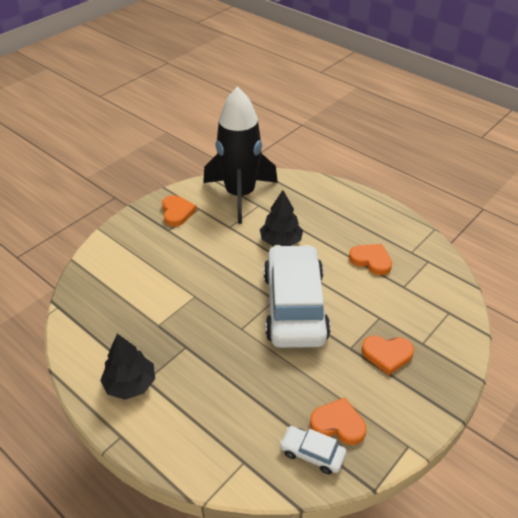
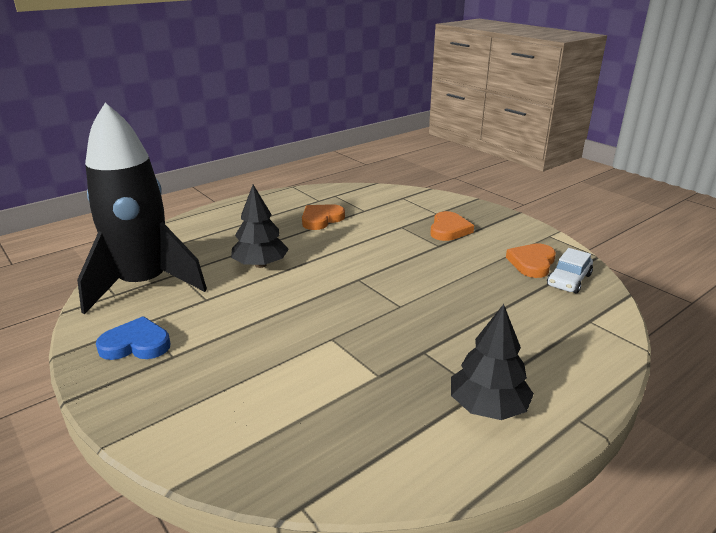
camera: 80 degrees left, 15 degrees down
(177, 212) = (136, 344): orange heart -> blue heart
(294, 306) = (373, 268): white car -> none

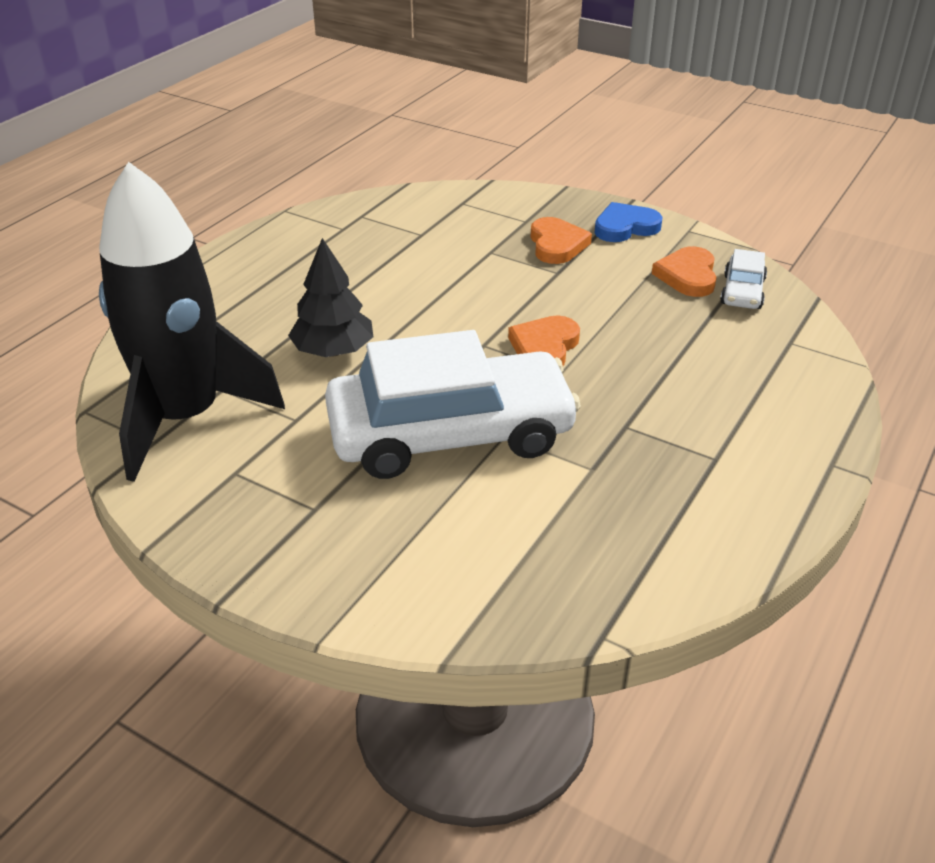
camera: 20 degrees left, 10 degrees up
(136, 344) = (250, 505): blue heart -> blue heart (625, 227)
(296, 329) = (450, 434): none -> white car
(321, 219) = (369, 261): orange heart -> orange heart (544, 347)
(488, 407) = (733, 475): black tree -> none

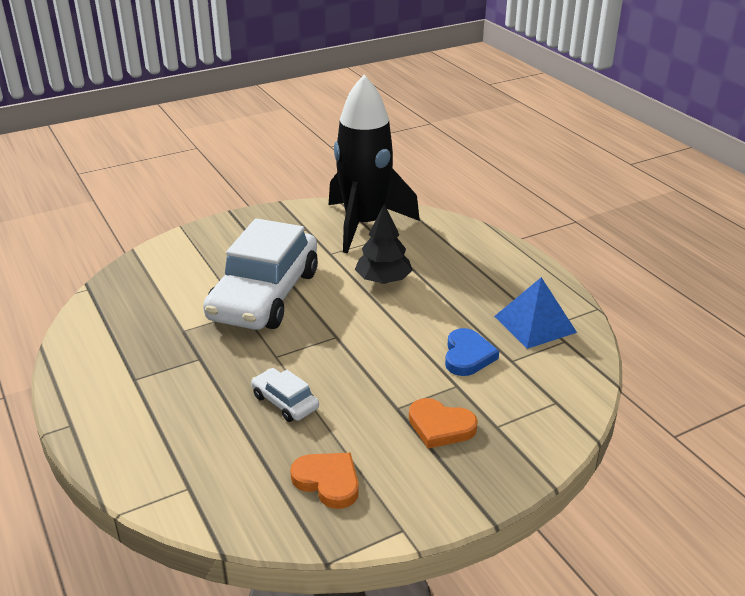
camera: 120 degrees right, 5 degrees down
(345, 235) = (535, 324): none -> blue pyramid
(544, 347) = (307, 360): orange heart -> none
(625, 227) = (440, 485): blue heart -> blue heart (467, 356)
(742, 292) = (275, 502): white car -> white car (285, 402)

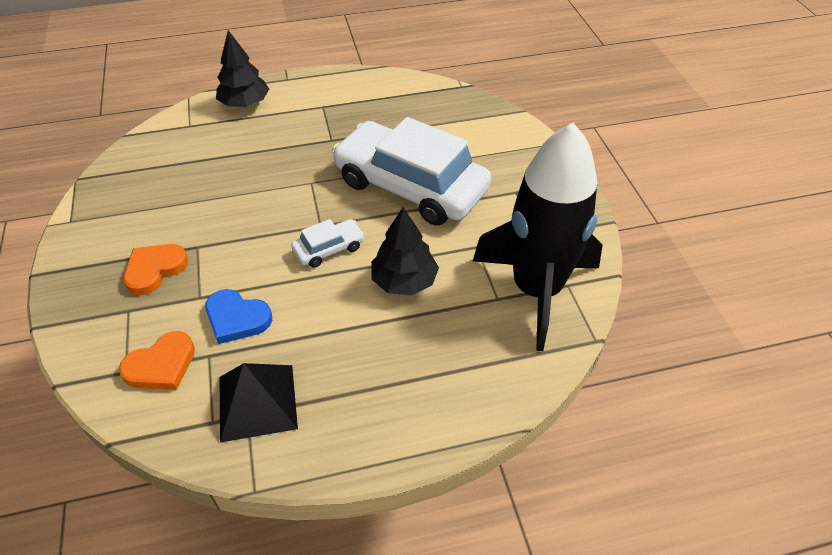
camera: 105 degrees right, 15 degrees up
(133, 448) = (244, 103): none -> black tree
(285, 402) = (247, 180): white car -> white car (329, 249)
(328, 481) = (144, 190): orange heart -> orange heart (161, 365)
(535, 324) = (257, 402): blue pyramid -> black pyramid

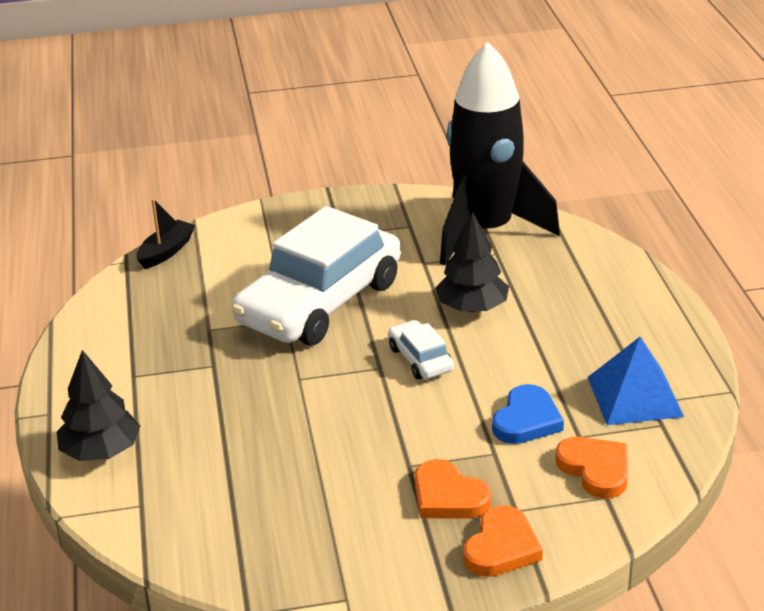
camera: 85 degrees left, 15 degrees down
(89, 301) = (501, 547): none -> orange heart
(257, 402) = (635, 396): black pyramid -> blue pyramid
(476, 102) = (166, 252): none -> black boat

